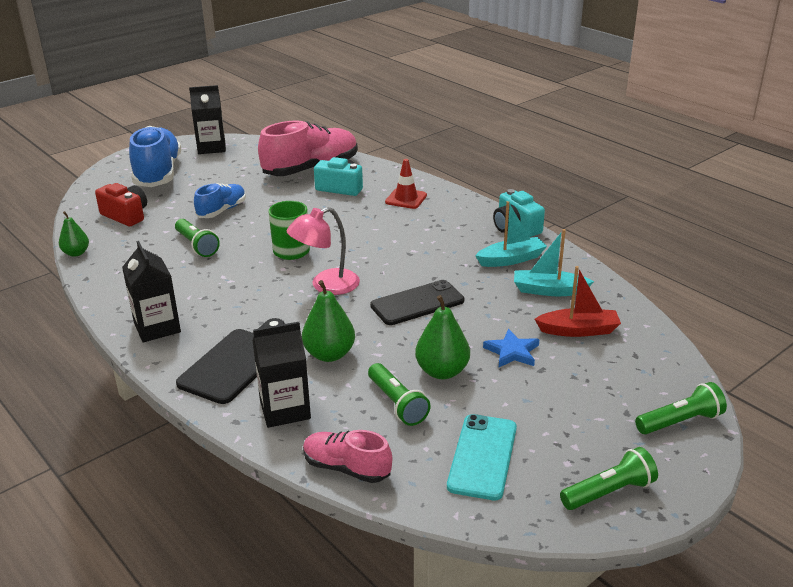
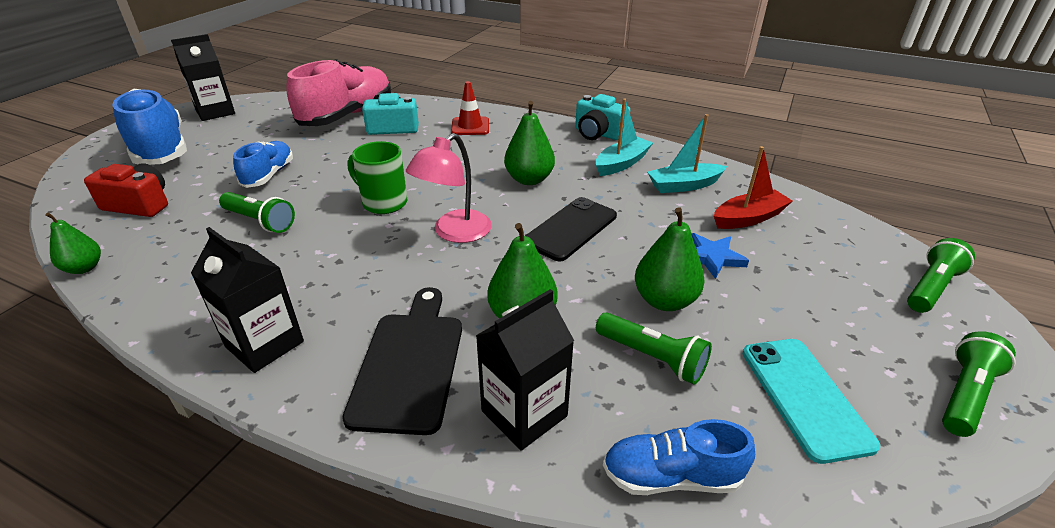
camera: 25 degrees left, 5 degrees up
(346, 468) = (671, 476): pink shoe -> blue shoe
(418, 256) = (529, 179): none -> green pear

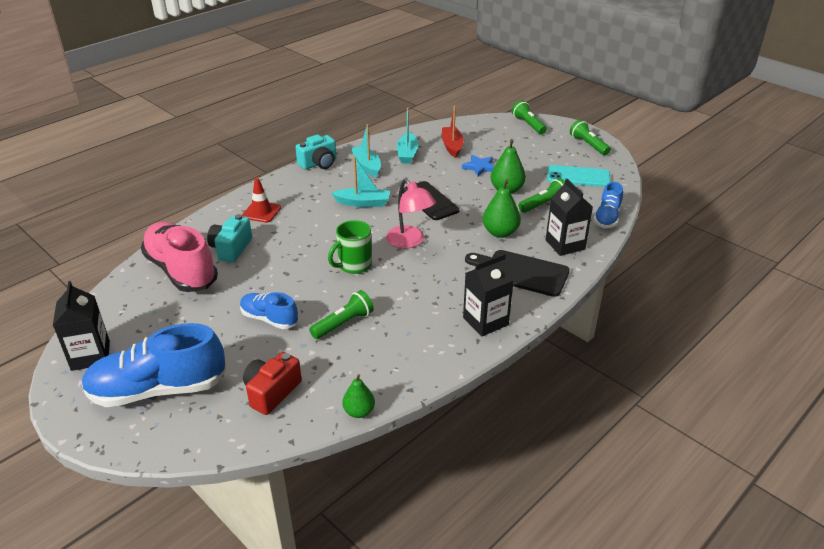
camera: 70 degrees left, 0 degrees up
(529, 179) = (363, 203): green pear -> turquoise boat

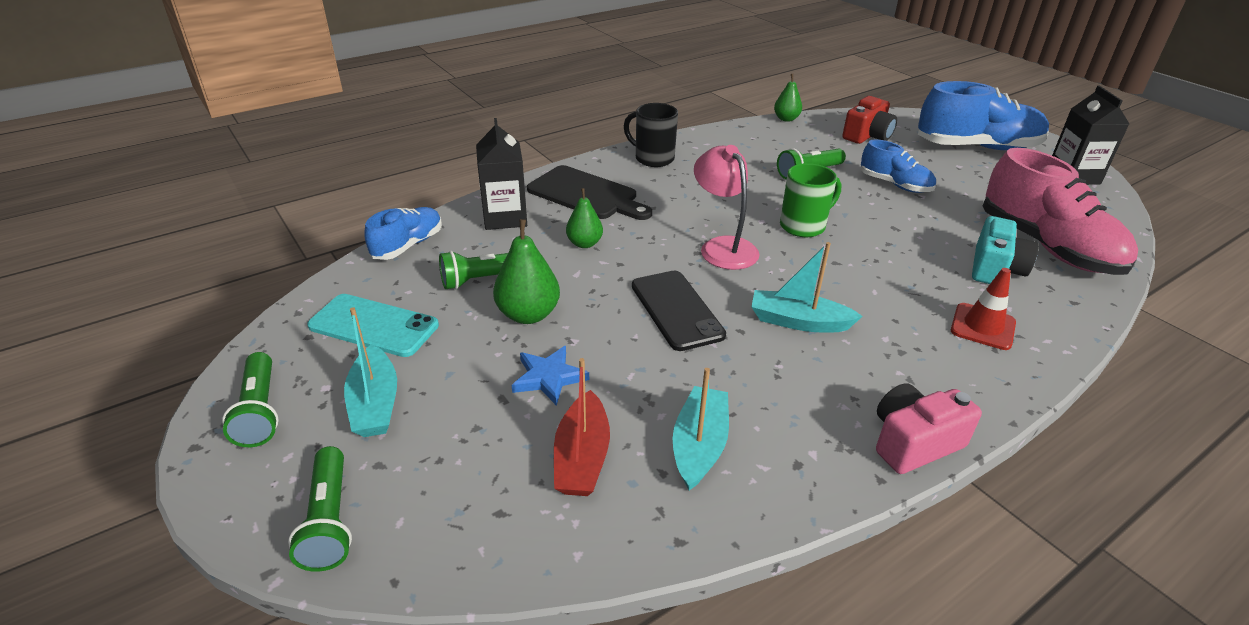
camera: 170 degrees left, 0 degrees up
(319, 163) = (913, 442): turquoise camera -> pink camera
(367, 166) = (797, 417): turquoise boat -> turquoise boat (375, 403)
(485, 321) = (653, 158): black carton -> black mug
(500, 232) = (584, 243): green pear -> green pear, size x0.65

